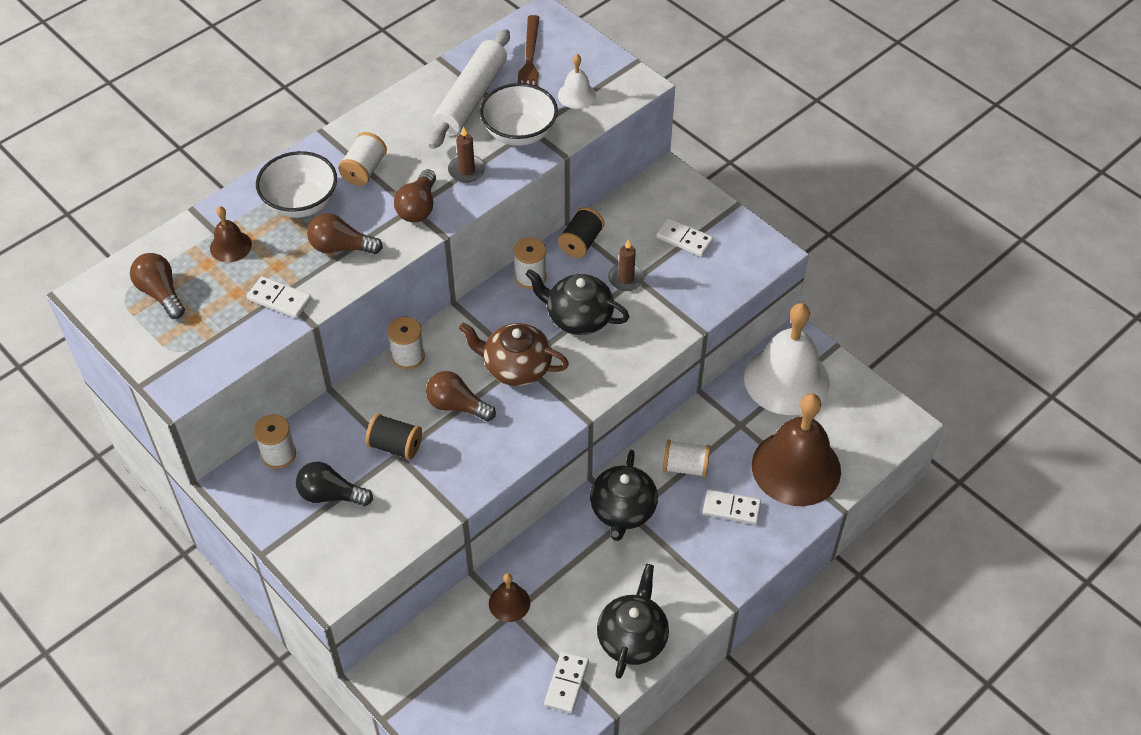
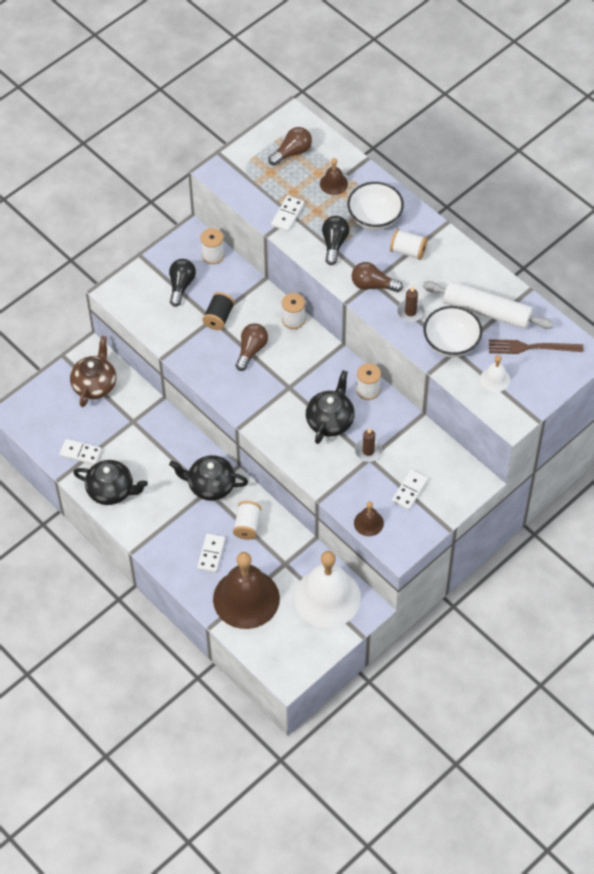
camera: 90 degrees right, 5 degrees up
(341, 247) = (334, 244): brown light bulb -> black light bulb
(509, 603) = (140, 419): brown bell -> brown bell (368, 523)
(516, 367) = (284, 383): brown teapot -> brown teapot (95, 384)
(581, 242) = (403, 422): black spool -> none

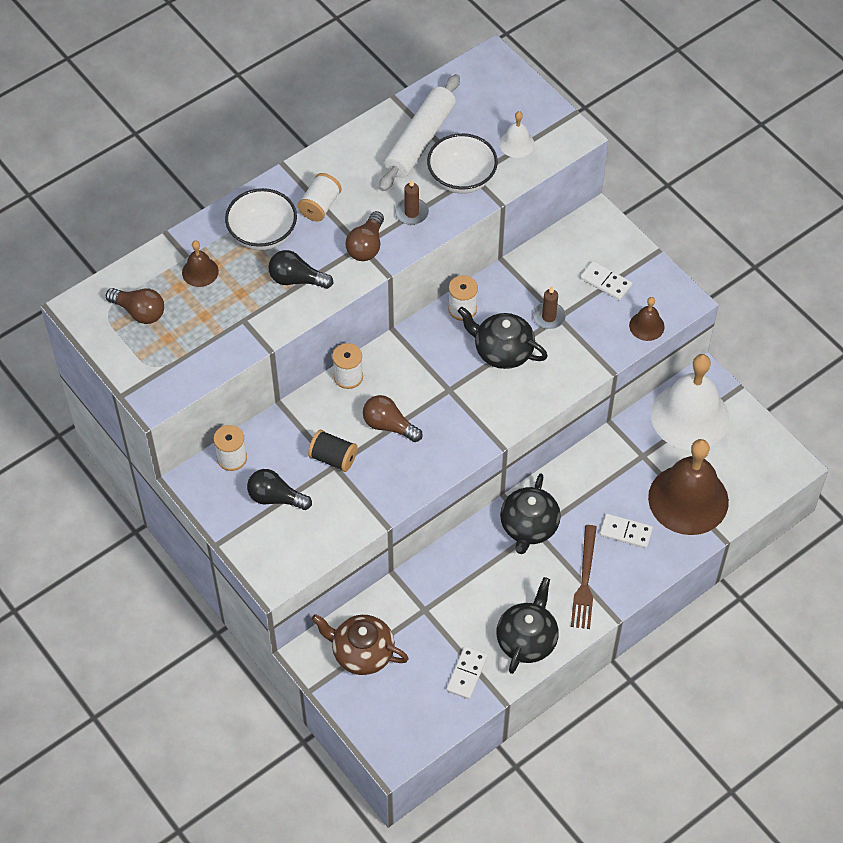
camera: 85 degrees left, 0 degrees up
(247, 525) = (588, 491): white spool -> none
(288, 215) = (241, 325): white domino -> none
(292, 152) = (139, 312): brown light bulb -> brown light bulb turned 150 degrees clockwise
(531, 347) = (476, 105): brown fork -> brown fork (585, 581)

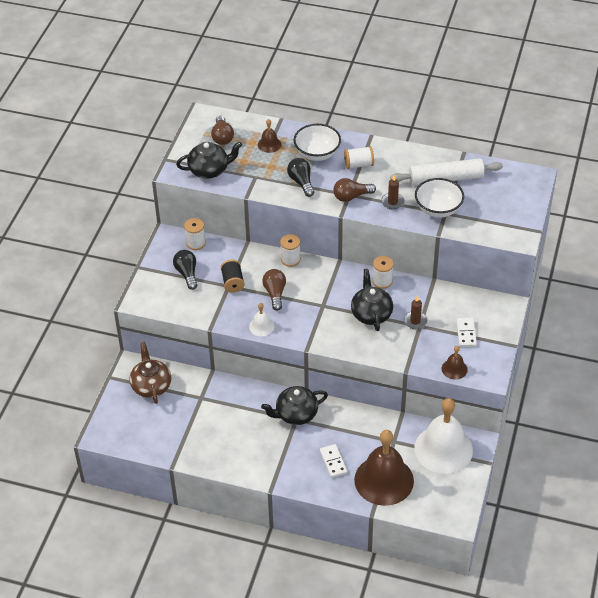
camera: 55 degrees right, 10 degrees down
(467, 674) = (176, 439): white domino -> none
(517, 144) = (488, 218): white bell -> white bell (261, 326)
(527, 640) = (220, 454): black teapot -> black teapot (209, 170)
(585, 581) = (283, 460): brown fork -> none

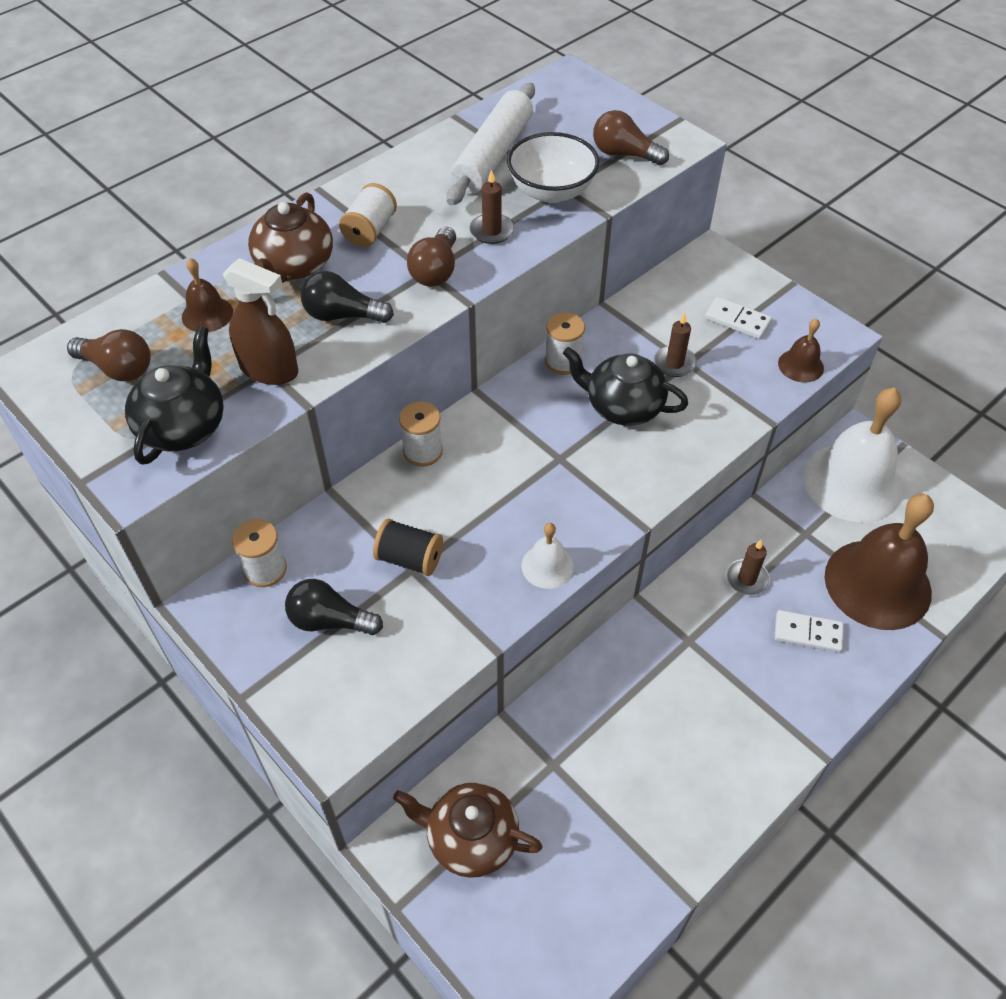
camera: 60 degrees left, 5 degrees up
(255, 177) = (269, 370): none -> brown spray bottle
(275, 293) = (484, 509): brown light bulb -> brown light bulb (624, 154)
(296, 414) = (678, 635): black teapot -> none
(317, 153) = (294, 266): white bowl -> brown teapot
(347, 427) = (747, 579): none -> brown candle

